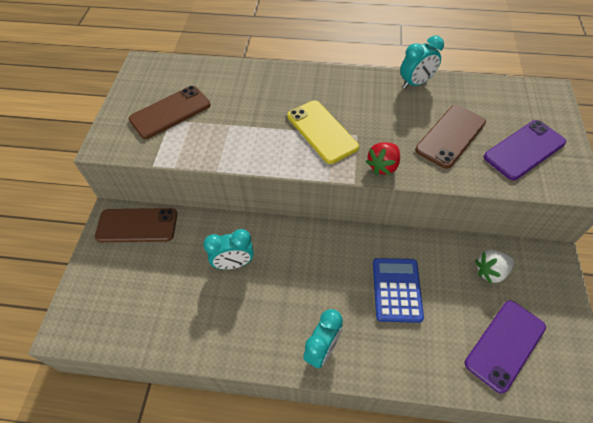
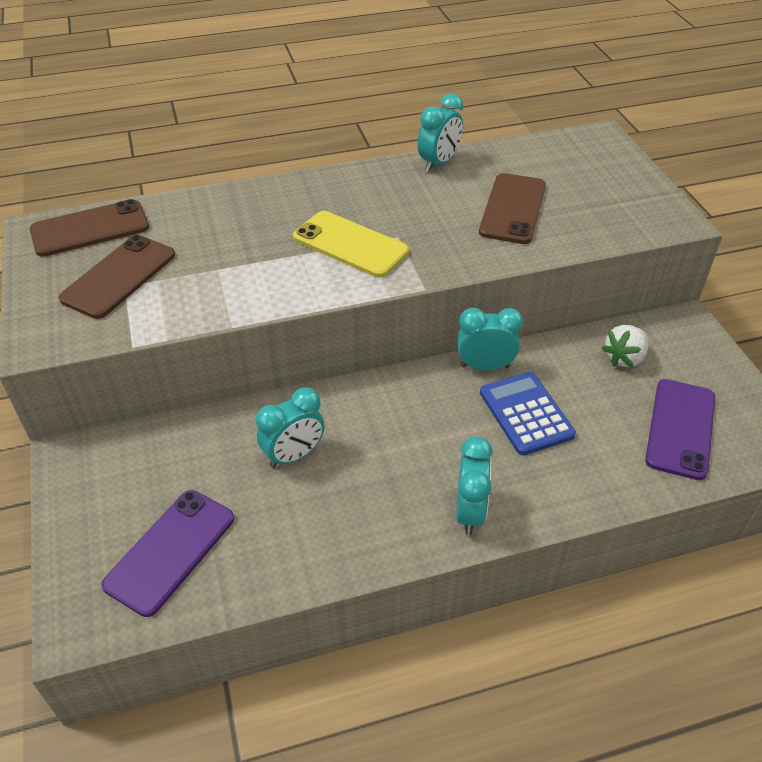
camera: 25 degrees left, 10 degrees down
(137, 225) = (118, 456): brown phone -> brown phone (90, 229)
(383, 166) = (450, 261): red strawberry -> none
(386, 243) = (485, 366): none -> turquoise clock
(524, 150) = (603, 201): purple phone -> purple phone (170, 551)

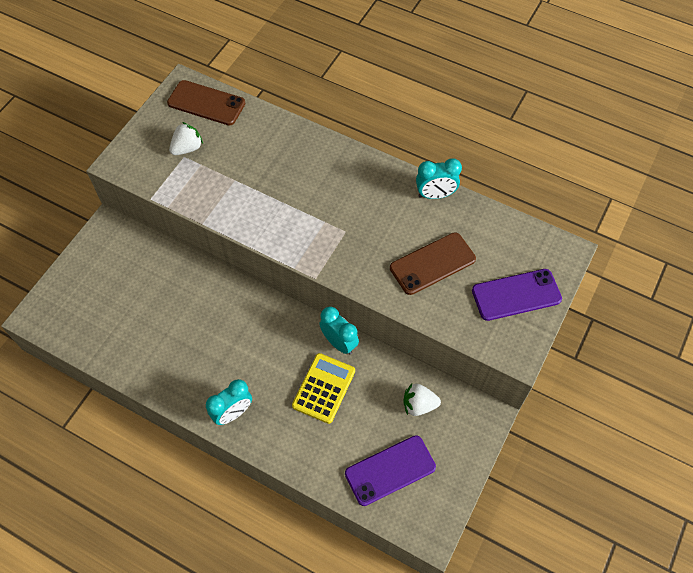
camera: 45 degrees right, 15 degrees up
(119, 277) = (187, 148): brown phone -> white strawberry
(170, 551) = (98, 313): purple phone -> purple phone (516, 295)
(293, 455) = (194, 311): turquoise clock -> none
(350, 244) = (315, 216): yellow phone -> none
(526, 414) = (324, 388): blue calculator -> yellow calculator

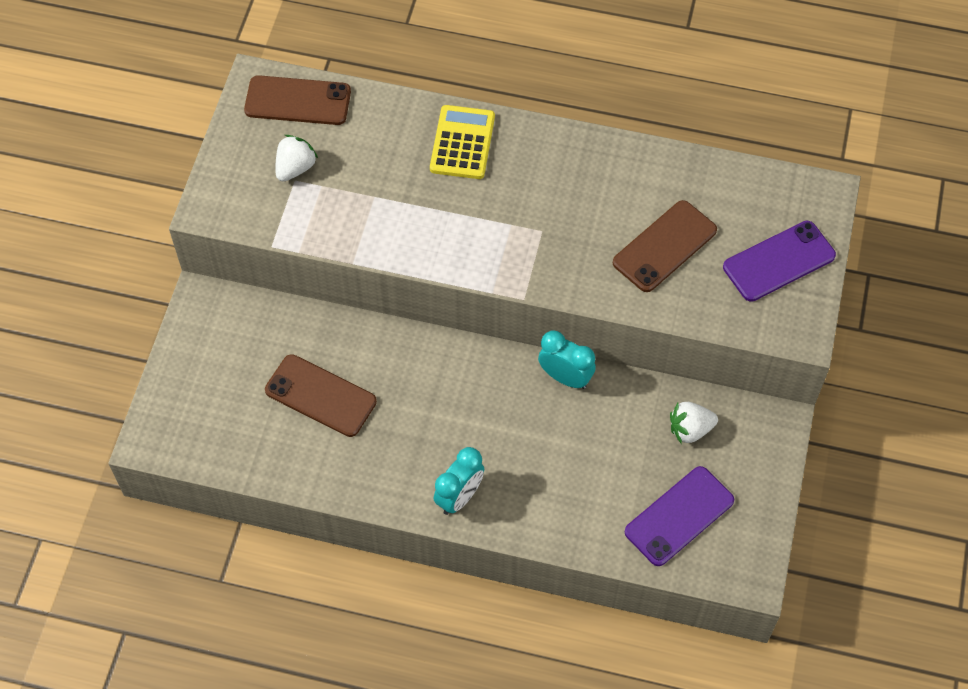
camera: 15 degrees left, 0 degrees up
(162, 313) = (320, 396): none -> brown phone
(324, 388) = (565, 438): yellow calculator -> yellow calculator (462, 143)
(435, 195) = (640, 158): turquoise clock -> none

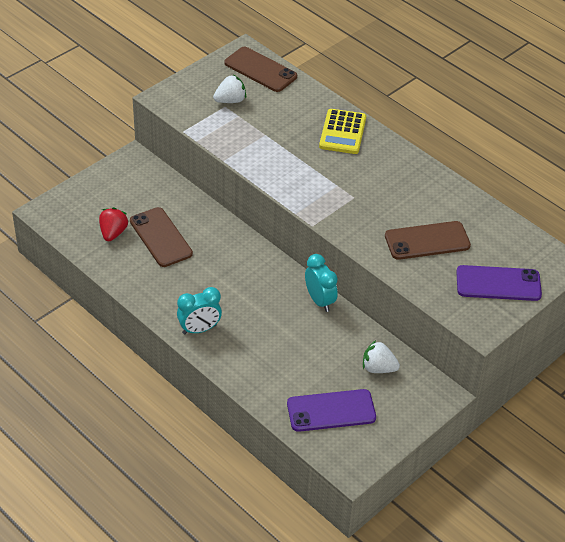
camera: 30 degrees right, 15 degrees down
(259, 423) = (113, 233): none -> red strawberry
(462, 143) = (342, 132): yellow calculator -> yellow calculator turned 150 degrees clockwise

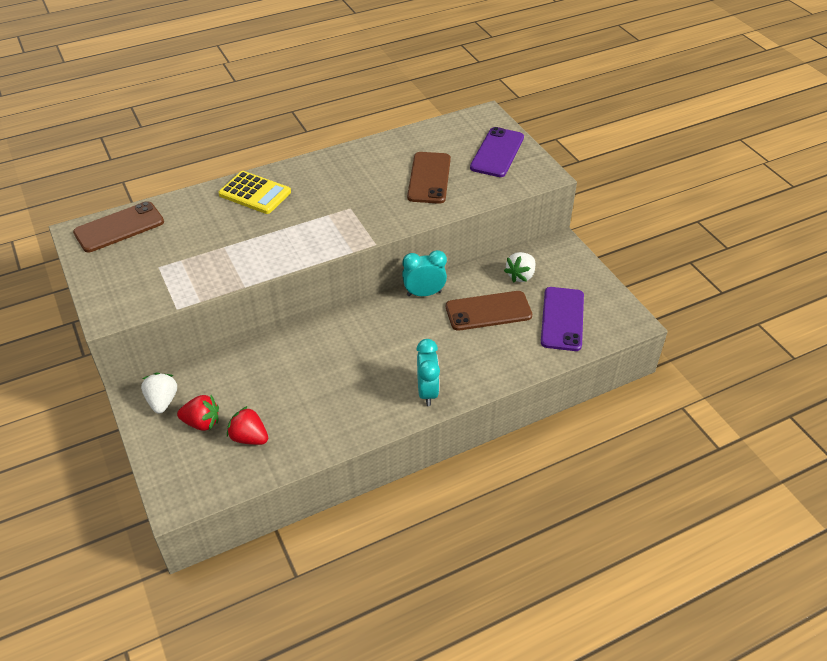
camera: 70 degrees left, 0 degrees up
(118, 202) = (202, 422): none -> red strawberry
(161, 237) = (278, 396): brown phone -> brown phone (488, 311)
(230, 100) = (152, 260): white strawberry -> white strawberry (162, 401)

